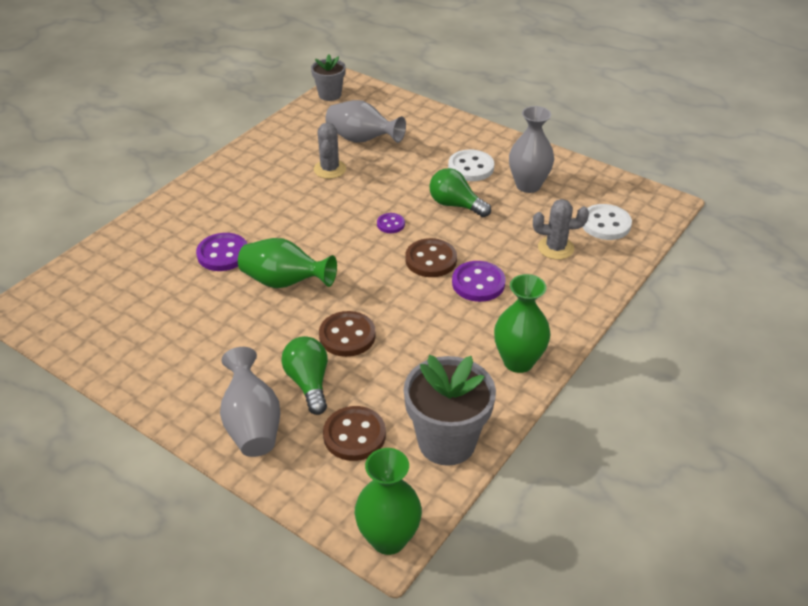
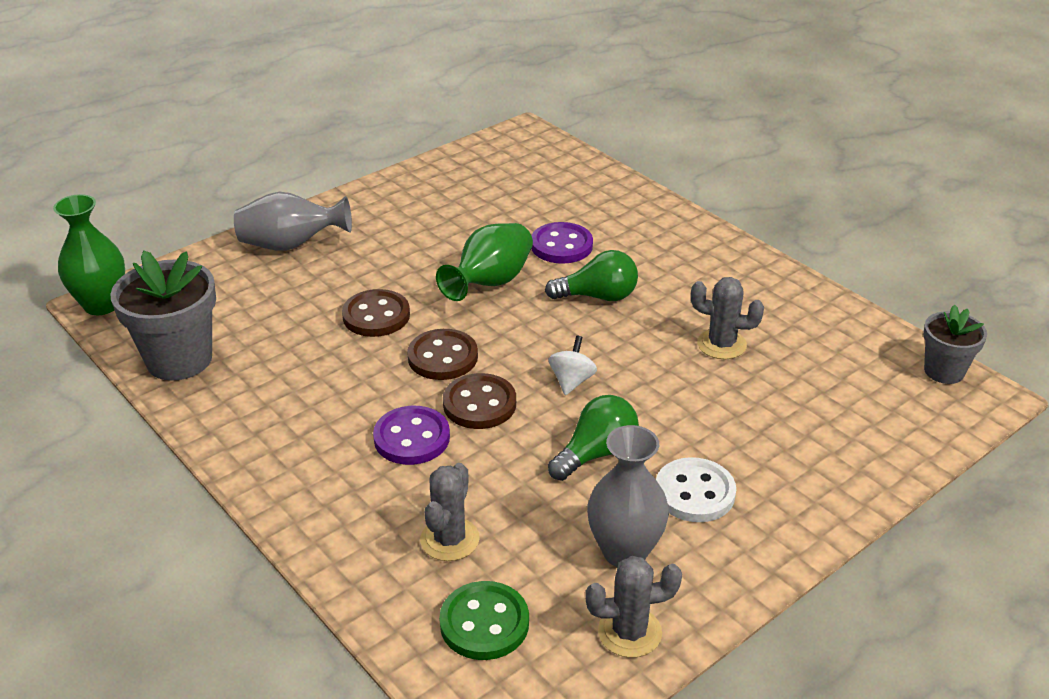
camera: 105 degrees right, 5 degrees down
(308, 383) = (322, 282): green light bulb -> green light bulb (598, 296)
(354, 435) = (233, 302): brown button -> brown button (442, 357)
(362, 140) = (798, 386): grey vase -> none
(390, 224) = (572, 381): purple button -> white spinning top
(518, 361) = (253, 440): green vase -> none
(580, 177) = (629, 632): none -> grey cactus
(605, 224) = (484, 623): white button -> green button

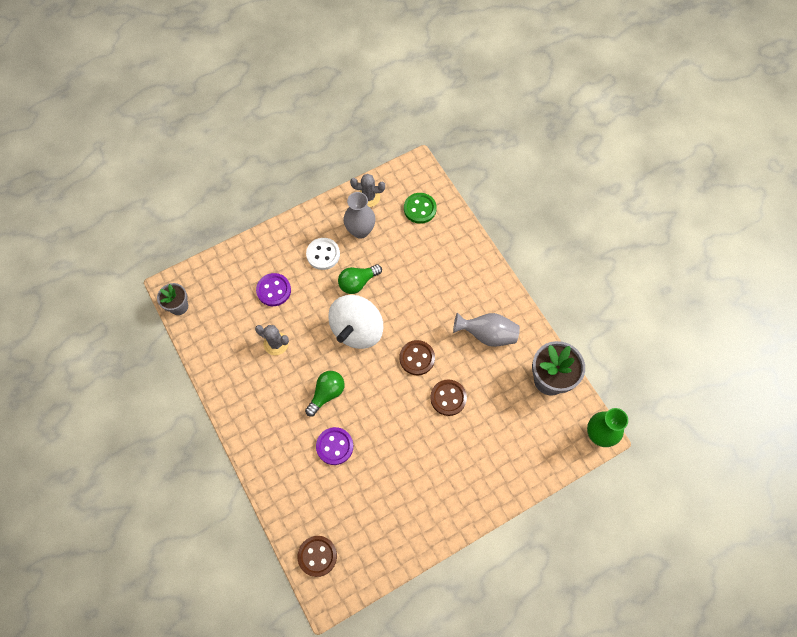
camera: 170 degrees left, 30 degrees up
(291, 245) = (495, 476): grey vase -> grey vase (487, 335)
(412, 438) = (437, 305): purple button -> purple button (274, 290)
(450, 539) = (427, 247): grey cactus -> none
(479, 404) = (404, 322): brown button -> brown button (317, 556)
(490, 283) = (383, 417): green vase -> none
(572, 381) = (357, 330): white spinning top -> white spinning top, size x2.41
(598, 296) = (326, 394): green light bulb -> green light bulb turned 120 degrees clockwise

